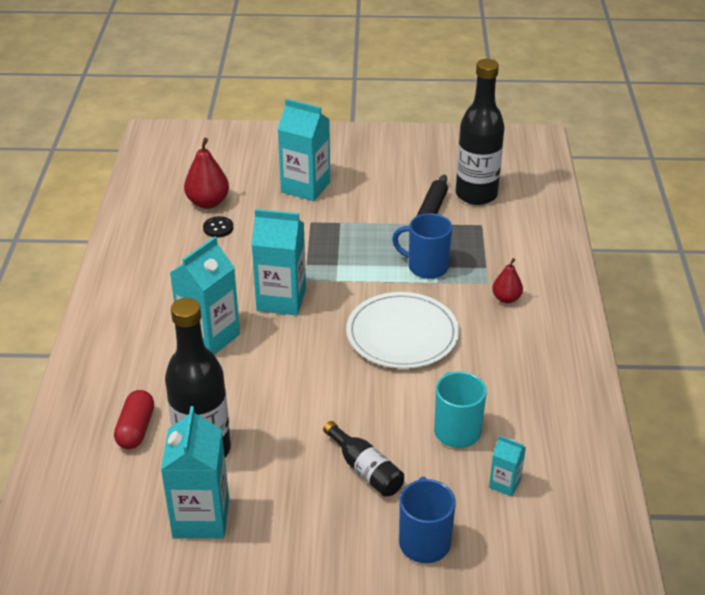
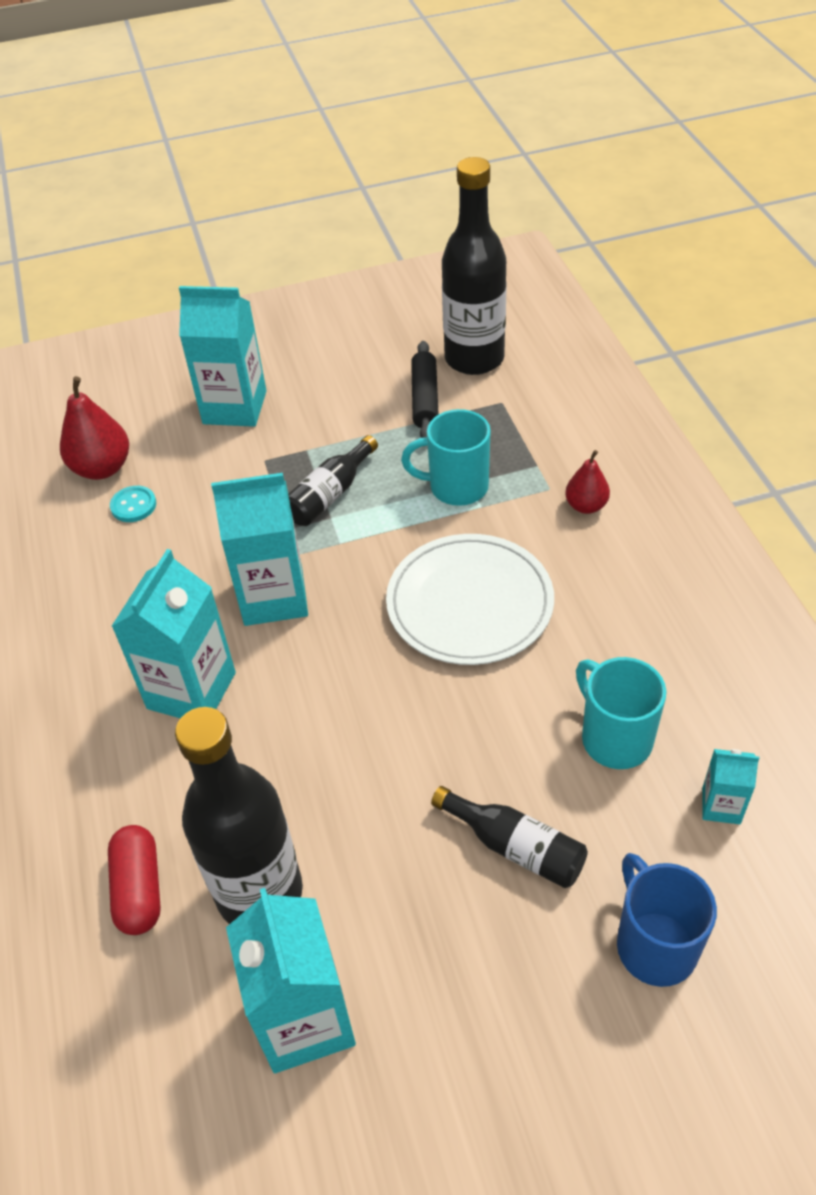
camera: 15 degrees left, 10 degrees up
(218, 228) = (133, 505): black button -> turquoise button
(343, 251) = (330, 494): none -> black bottle
(426, 267) = (456, 487): blue mug -> turquoise mug

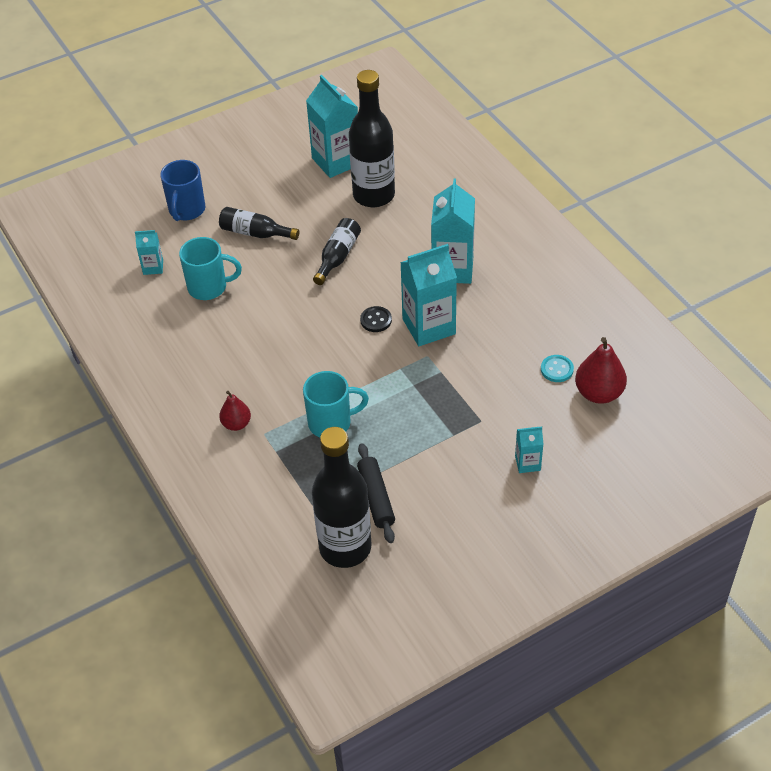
camera: 165 degrees right, 0 degrees up
(139, 889) = (432, 186): red capsule -> none
(235, 407) = (527, 463): turquoise carton -> turquoise carton, size x0.50
(330, 494) = (420, 401): black bottle -> black bottle (337, 257)
(348, 622) = (376, 320): none -> black button
(469, 603) = (303, 344): white plate -> none
(614, 738) = (209, 287): turquoise mug -> turquoise mug turned 45 degrees counterclockwise
(654, 944) = (186, 210): blue mug -> blue mug turned 45 degrees clockwise

